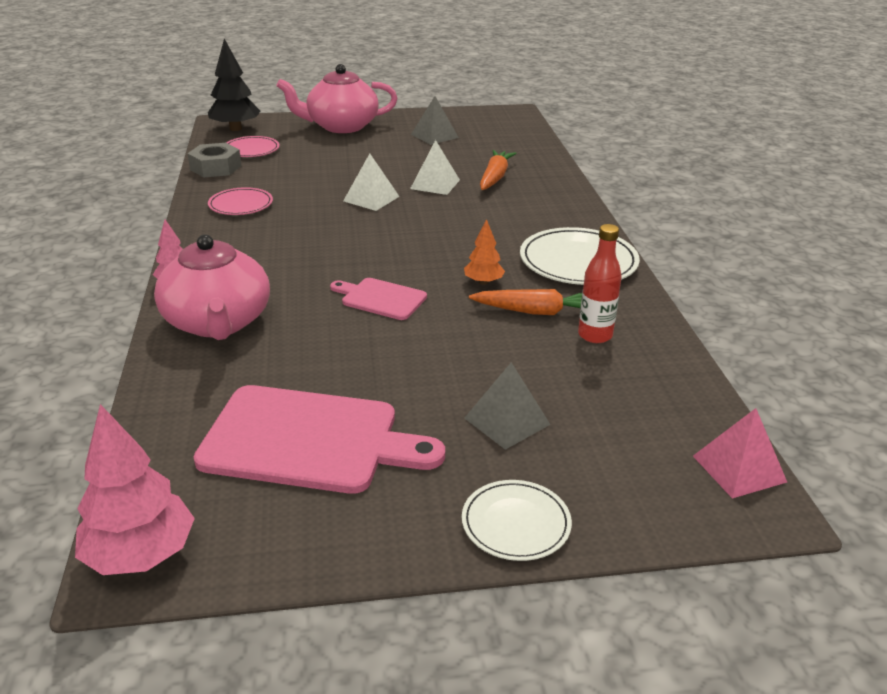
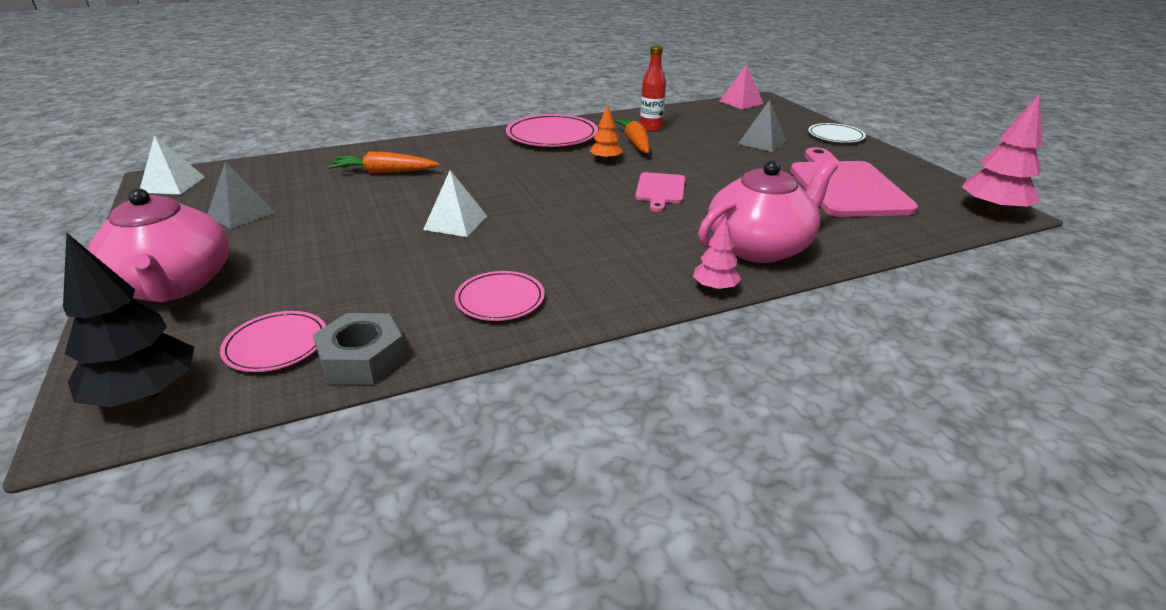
camera: 105 degrees left, 0 degrees up
(435, 184) = (407, 196): white pyramid -> white pyramid (172, 184)
(578, 262) = (552, 135): white plate -> pink plate

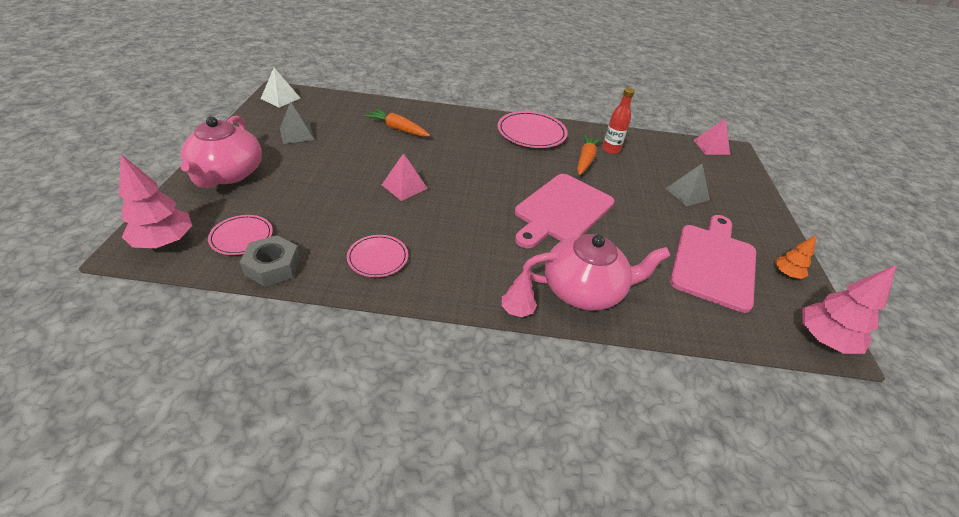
camera: 25 degrees right, 10 degrees up
(146, 394) = (165, 241): black tree -> pink tree
(455, 222) = (404, 186): white pyramid -> pink pyramid
(605, 160) = (548, 168): orange tree -> orange tree (786, 274)
(660, 190) = (561, 210): pink cutting board -> pink cutting board, size x1.90
(835, 136) = (760, 209): white plate -> none

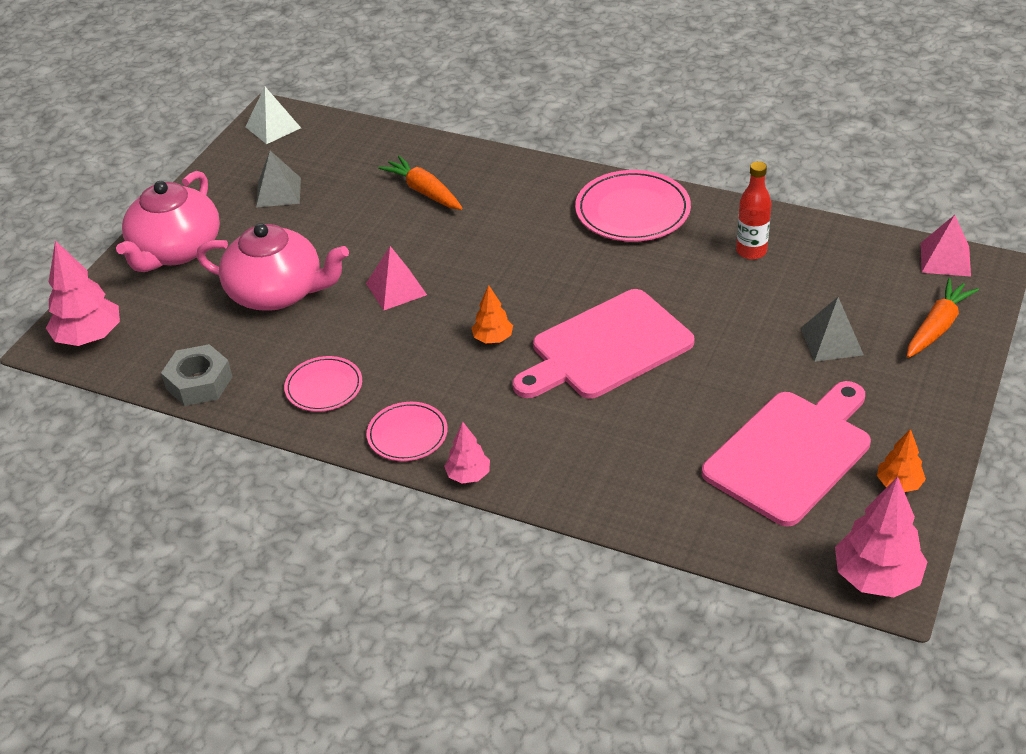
camera: 25 degrees right, 0 degrees up
(241, 237) = (173, 341): pink plate -> pink plate (407, 434)
(486, 212) = (493, 339): none -> orange tree
(584, 290) = (571, 463): pink teapot -> pink teapot (277, 292)
(585, 159) = (695, 266): orange carrot -> orange carrot (937, 326)

